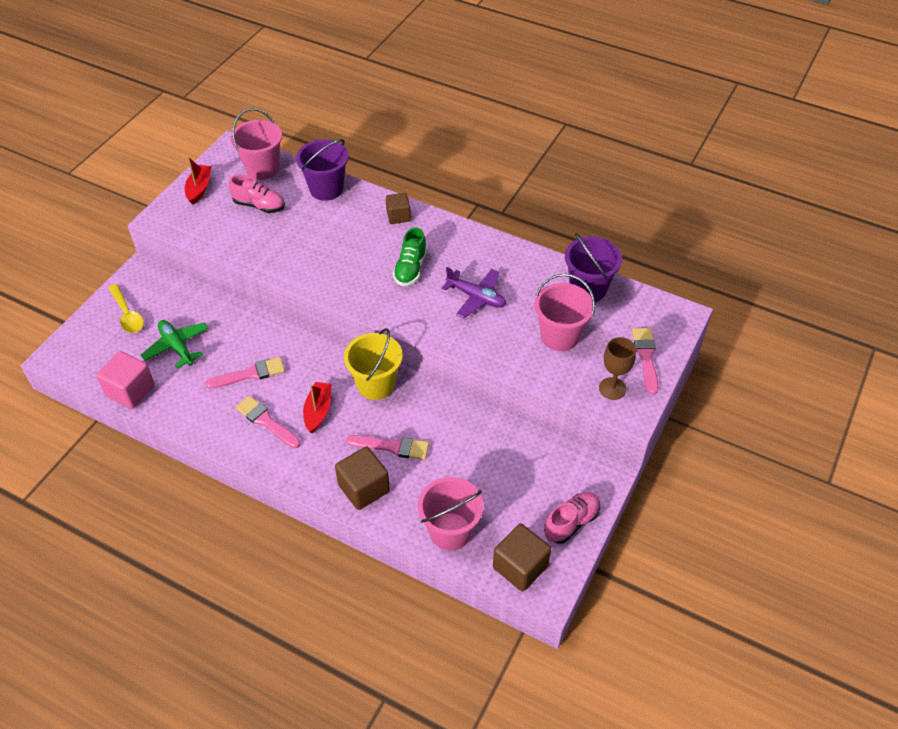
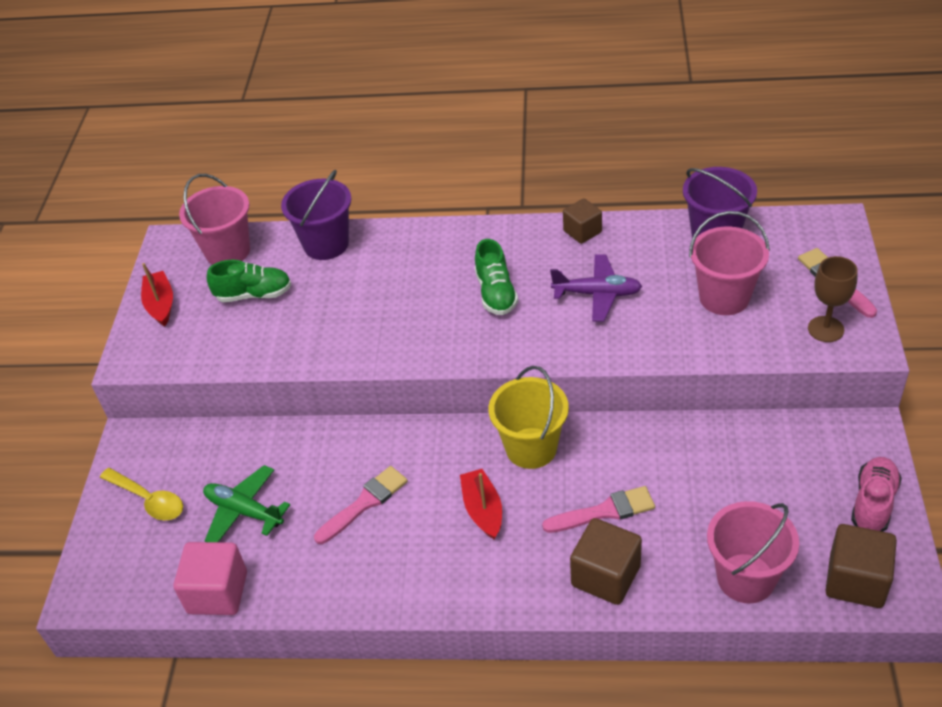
camera: 20 degrees left, 5 degrees down
(259, 205) = (254, 294): pink shoe -> green shoe
(266, 421) = (425, 551): pink brush -> none
(398, 216) = (437, 241): brown cube -> brown cube (582, 232)

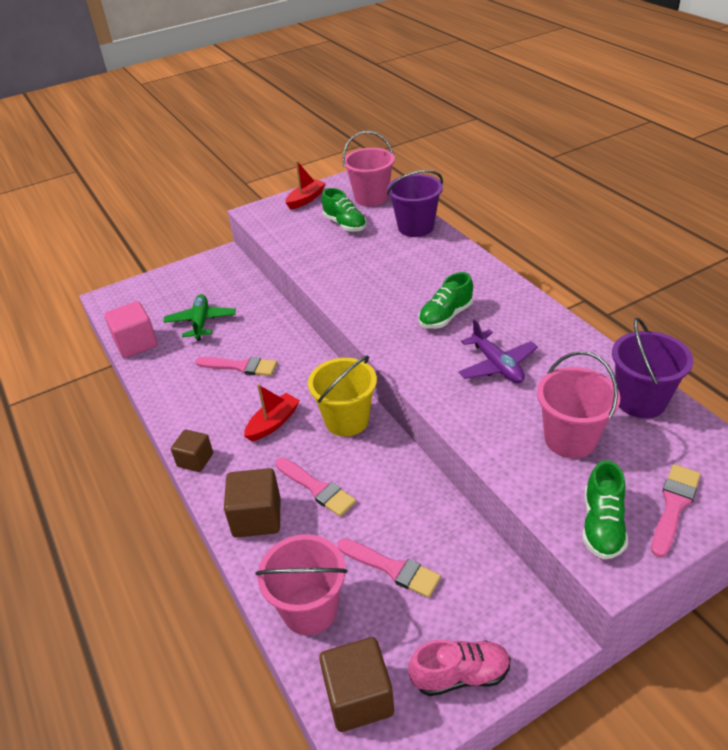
camera: 55 degrees right, 5 degrees down
(148, 500) = (185, 284): yellow spoon -> none
(582, 232) = (556, 327): brown cube -> brown cube (195, 460)
(740, 497) = (392, 568): none -> pink brush
(825, 329) = (602, 525): brown goblet -> green shoe

